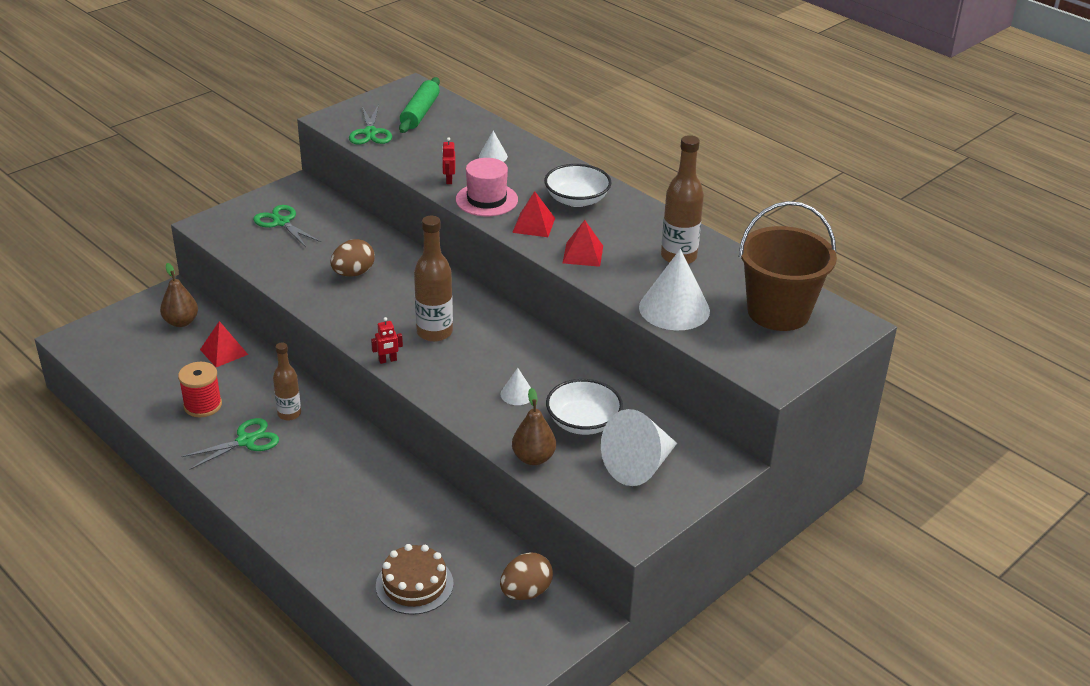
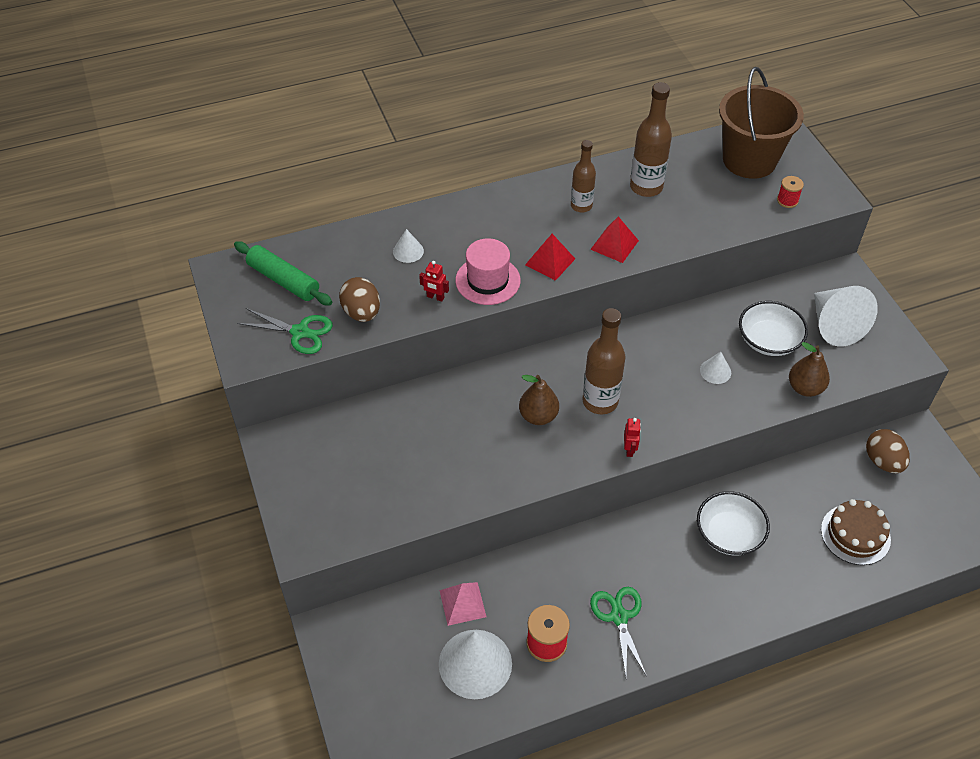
camera: 65 degrees left, 15 degrees up
(181, 322) = (388, 633): brown pear -> brown pear (538, 416)
(223, 352) = (462, 603): red pyramid -> pink pyramid
(281, 222) = (339, 474): green scissors -> none
(289, 414) = (591, 569): brown bottle -> brown bottle (581, 206)
(353, 273) = (470, 437): brown egg -> brown egg (362, 313)
(577, 200) = (521, 219): white bowl -> white bowl (729, 534)
(674, 309) = (721, 217): white cone -> white cone (475, 663)
(736, 347) = (787, 200): none -> red spool

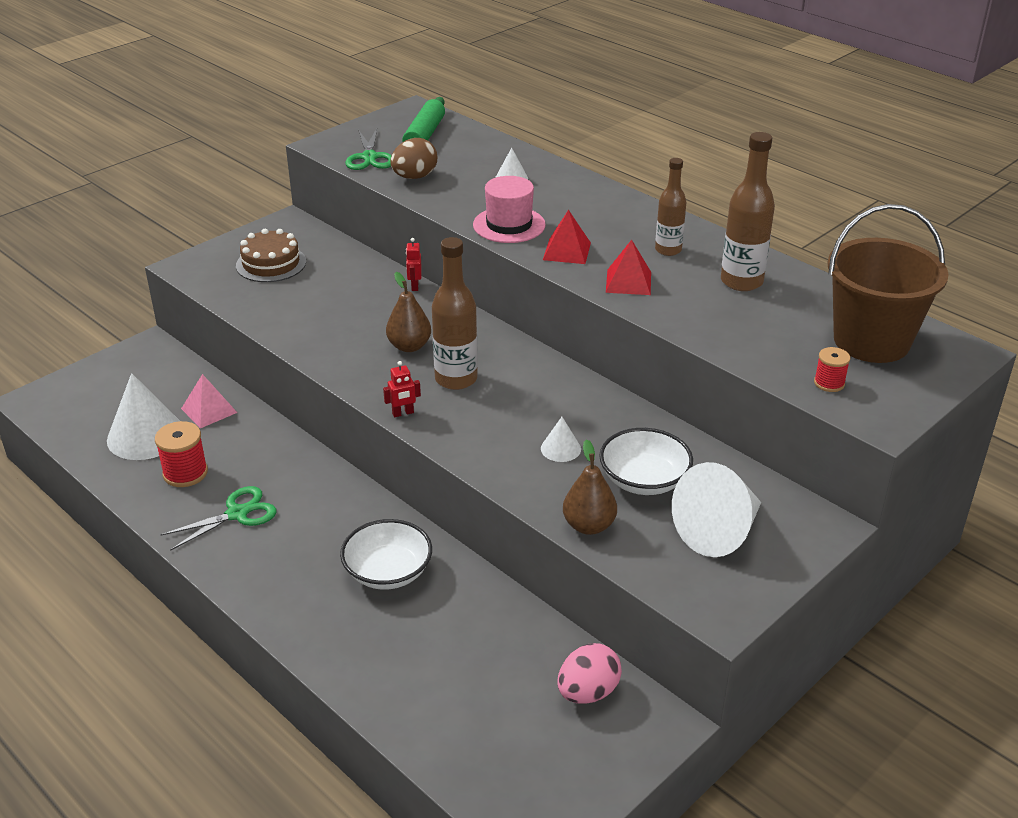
camera: 65 degrees right, 15 degrees down
(435, 297) = (463, 205): red robot -> red robot (414, 286)
(855, 534) = (449, 686): brown cake -> brown cake (271, 263)
(883, 461) = (588, 692): brown egg -> pink egg

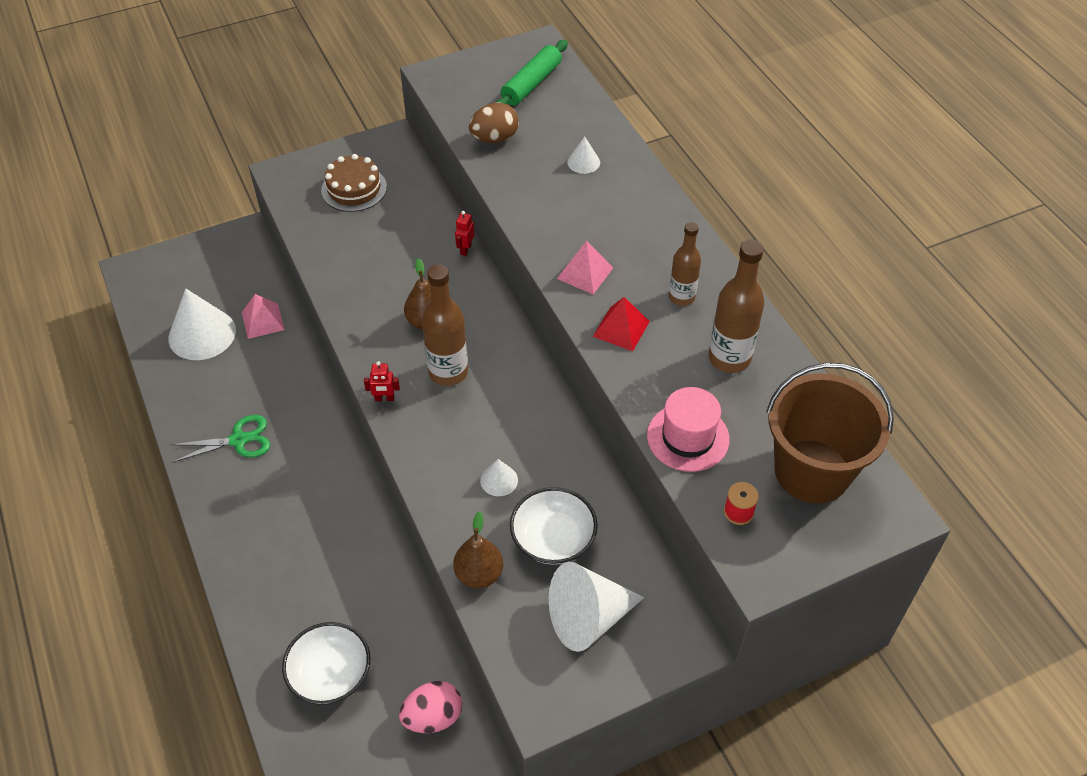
camera: 20 degrees right, 15 degrees up
(185, 473) = (216, 384): red spool -> none
(369, 157) = (466, 102): green scissors -> none
(388, 572) = (330, 539): white bowl -> white bowl (330, 674)
(509, 225) = (549, 224): pink hat -> pink hat (688, 437)
(566, 251) = (585, 273): red pyramid -> pink pyramid

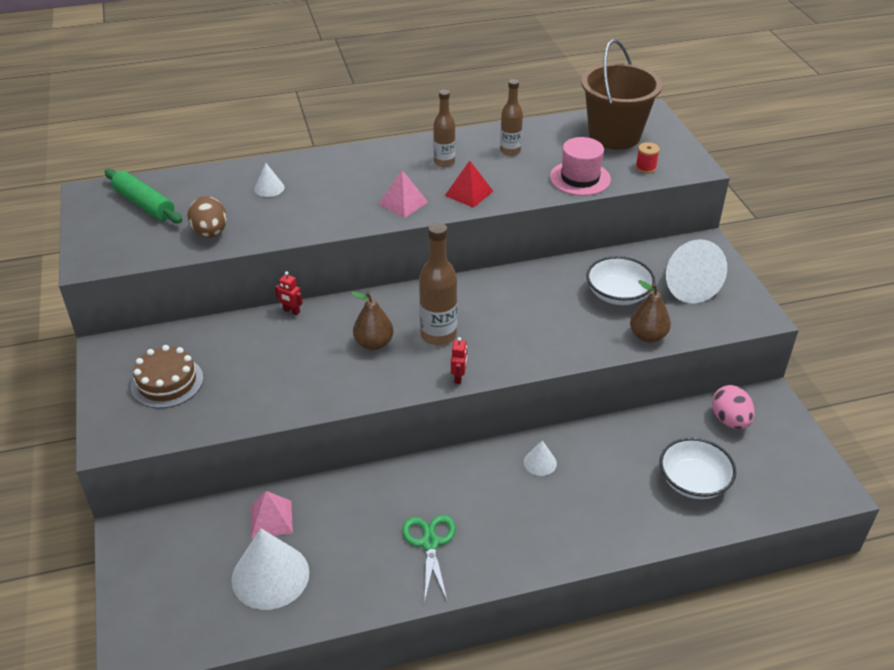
camera: 80 degrees left, 10 degrees down
(499, 480) = (559, 317): white cone -> white cone (540, 462)
(729, 358) = (510, 151): brown bottle -> brown bottle, size x0.65

